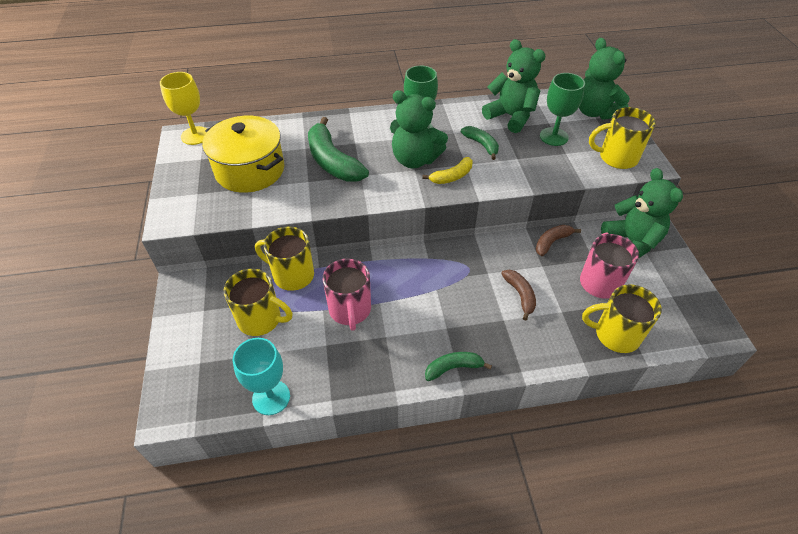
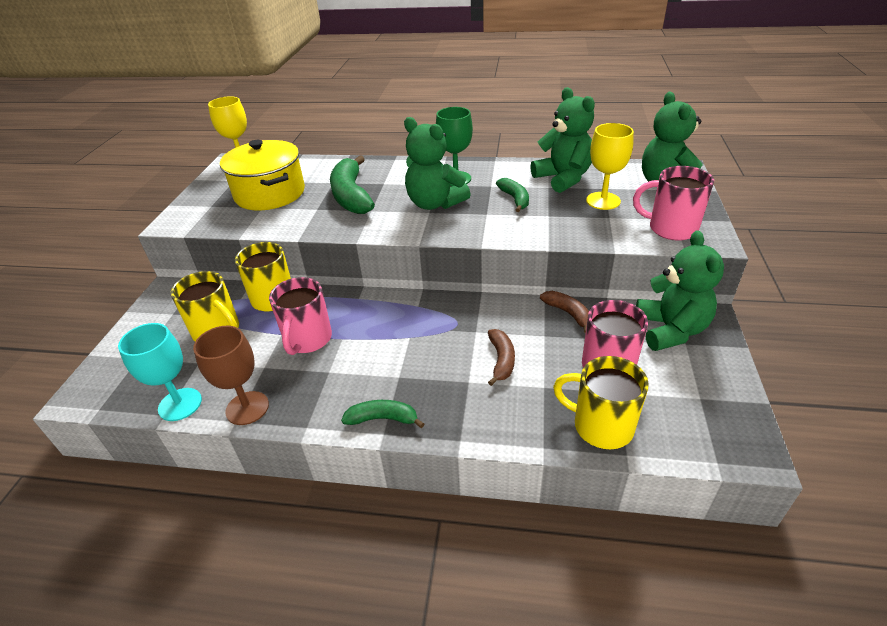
camera: 20 degrees right, 10 degrees down
(334, 386) = (247, 408): none -> brown goblet
(452, 176) = (464, 223): yellow banana -> none
(552, 242) = (568, 313): brown banana -> brown banana turned 75 degrees clockwise
(553, 137) = (603, 201): green goblet -> yellow goblet
(616, 158) = (671, 228): yellow mug -> pink mug

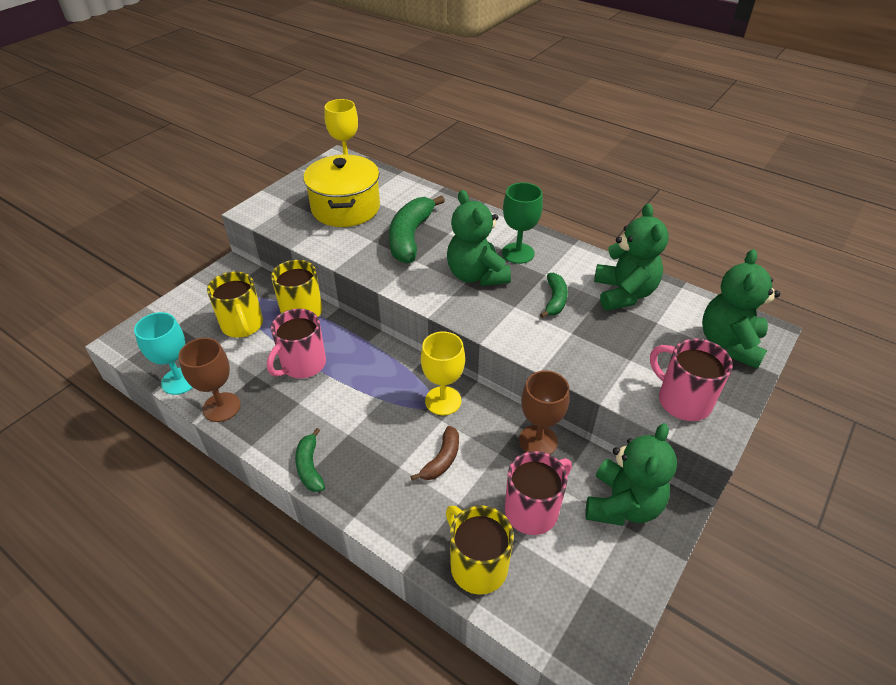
camera: 25 degrees right, 5 degrees up
(383, 419) = (310, 467): green banana -> green banana turned 135 degrees counterclockwise
(568, 313) = (538, 441): brown banana -> brown goblet
(603, 201) = (641, 337): yellow goblet -> yellow goblet (443, 401)

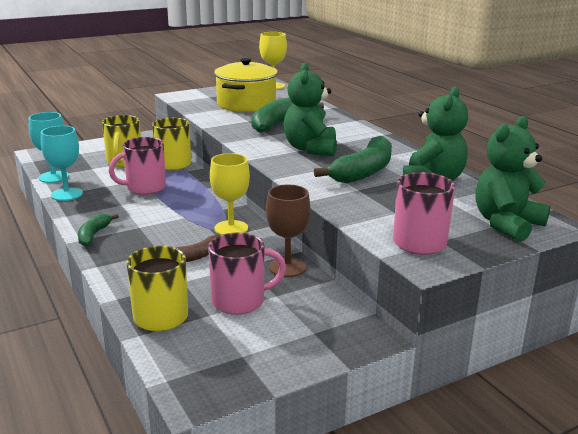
camera: 25 degrees right, 20 degrees down
(221, 407) = (67, 194): brown goblet -> turquoise goblet
(518, 253) = (360, 145): green goblet -> none
(555, 300) = (363, 172): green banana -> green banana, size x1.83
(622, 505) = (324, 320): green teddy bear -> none

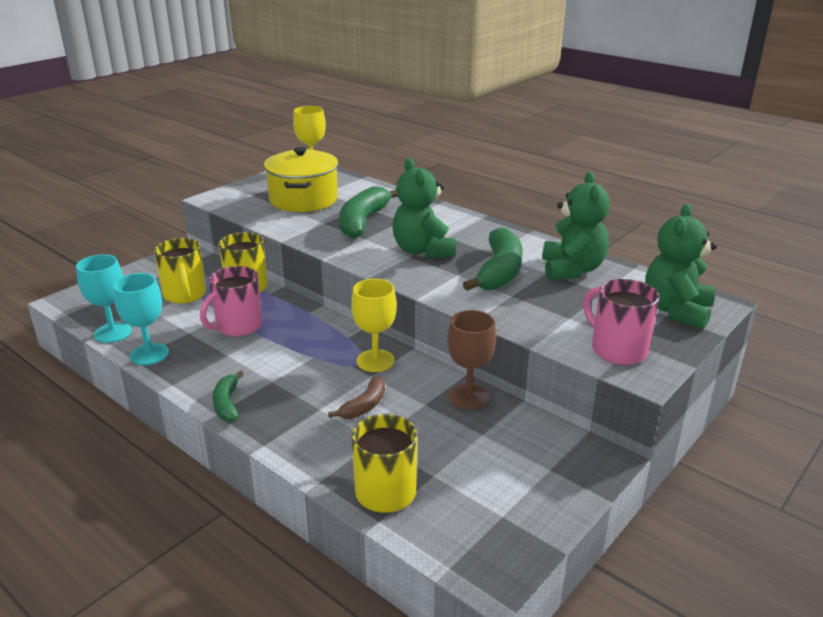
camera: 20 degrees left, 5 degrees up
(240, 301) = (452, 450): pink mug -> none

